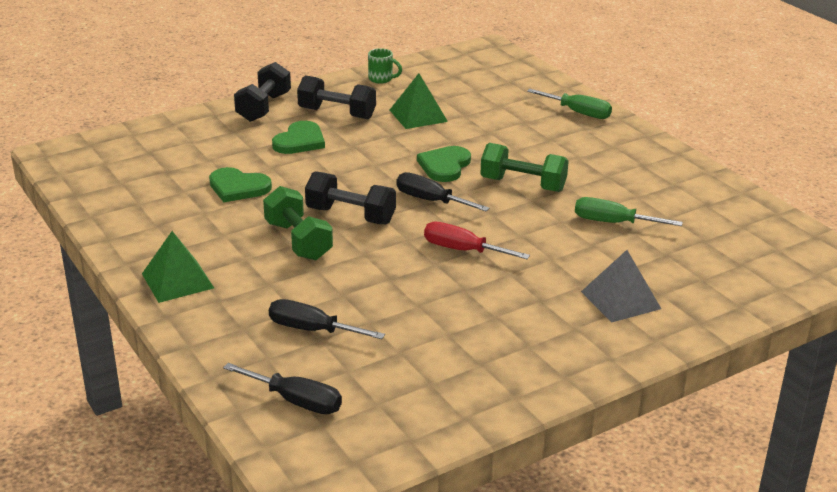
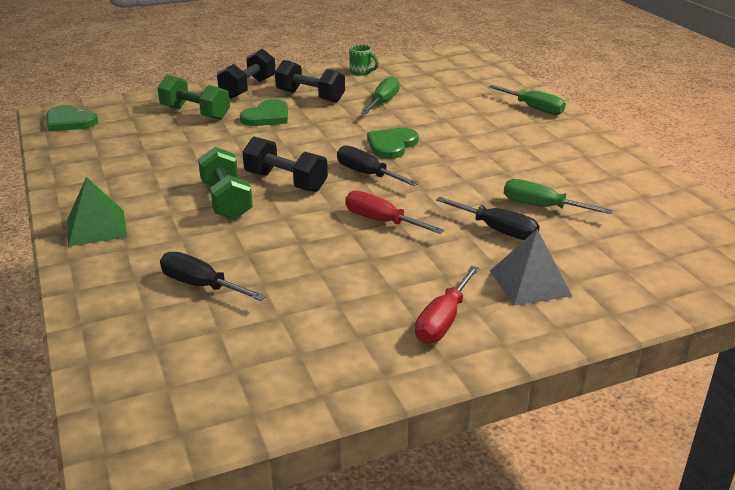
camera: 10 degrees right, 0 degrees up
(238, 187) = (194, 151): green heart -> green heart (69, 121)
(296, 401) = (151, 357): black screwdriver -> black screwdriver (497, 230)
(418, 115) = (383, 102): green pyramid -> green screwdriver
(523, 184) = (461, 166): green dumbbell -> green dumbbell (195, 113)
(552, 342) = (443, 321): none -> red screwdriver

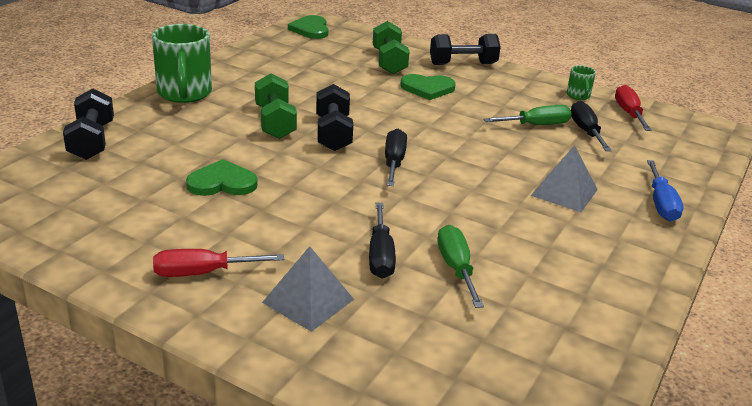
camera: 50 degrees right, 0 degrees up
(97, 227) = (184, 94): green pyramid -> green mug
(201, 285) = (151, 156): black screwdriver -> black screwdriver (586, 131)
(226, 200) = (275, 122): green dumbbell -> green dumbbell turned 45 degrees counterclockwise
(310, 96) = (492, 92): black dumbbell -> black dumbbell (92, 141)
(381, 221) = (324, 194): red screwdriver -> red screwdriver (629, 113)
(392, 145) = (462, 156): green heart -> green heart (222, 183)
(485, 131) = (564, 192): none -> grey pyramid
(534, 108) = (661, 204): green screwdriver -> blue screwdriver

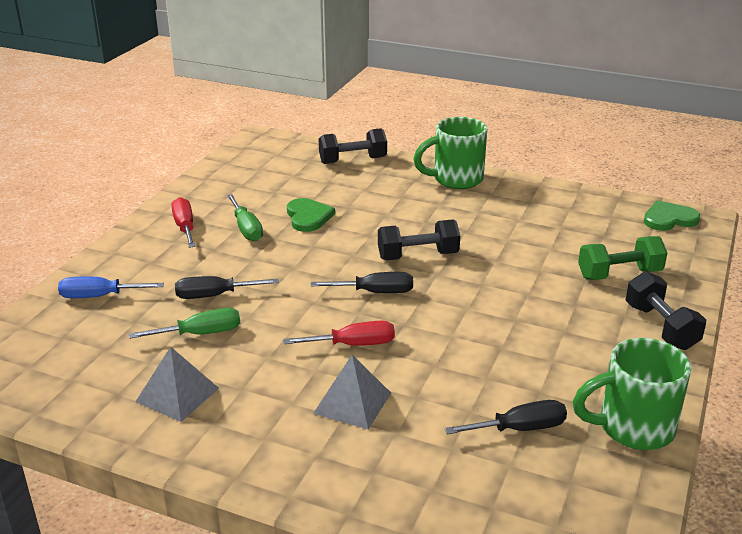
camera: 85 degrees right, 0 degrees up
(275, 122) = (425, 225): green dumbbell -> none
(308, 301) = (153, 270): grey pyramid -> grey pyramid (177, 394)
(427, 88) = (563, 304): green heart -> none
(536, 125) = (513, 386): green screwdriver -> green screwdriver (246, 229)
(578, 96) = (632, 428): green mug -> green mug, size x2.12
(629, 113) = (606, 477): red screwdriver -> red screwdriver (354, 345)
(661, 204) = (349, 482): blue screwdriver -> blue screwdriver (99, 296)

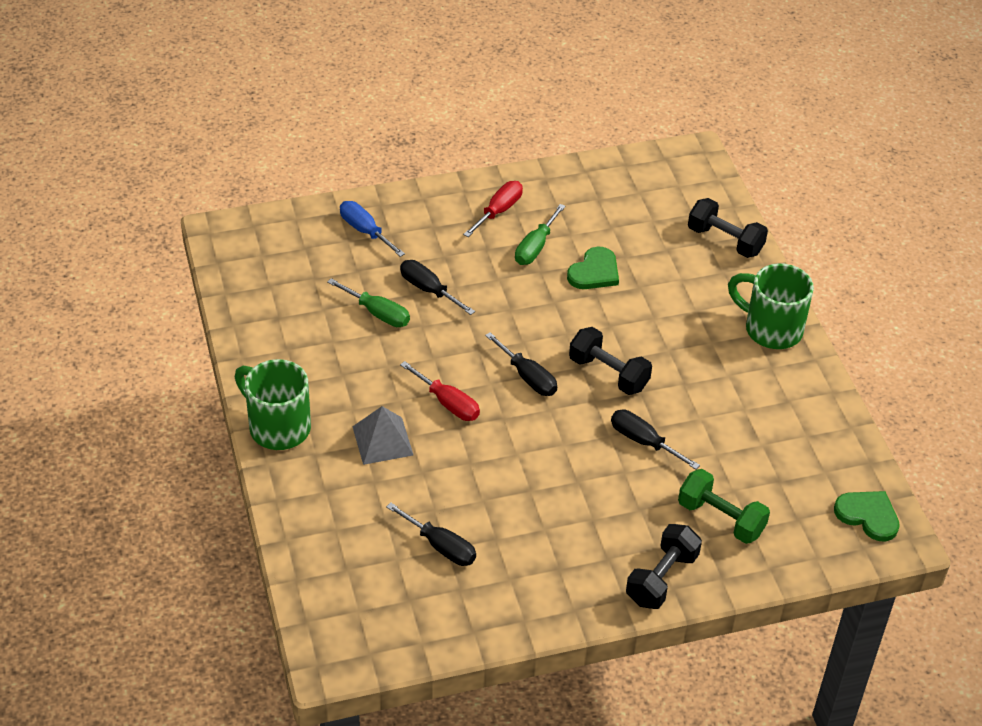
camera: 50 degrees right, 15 degrees up
(177, 394) = (305, 346): grey pyramid -> none
(505, 272) = (643, 441): none -> black screwdriver
(632, 428) = (502, 611): green mug -> green mug (277, 427)

